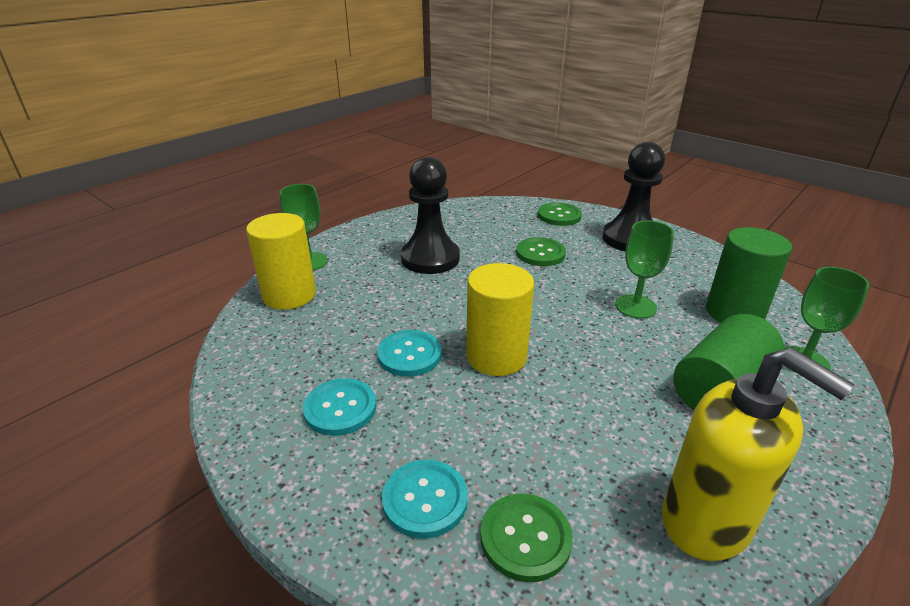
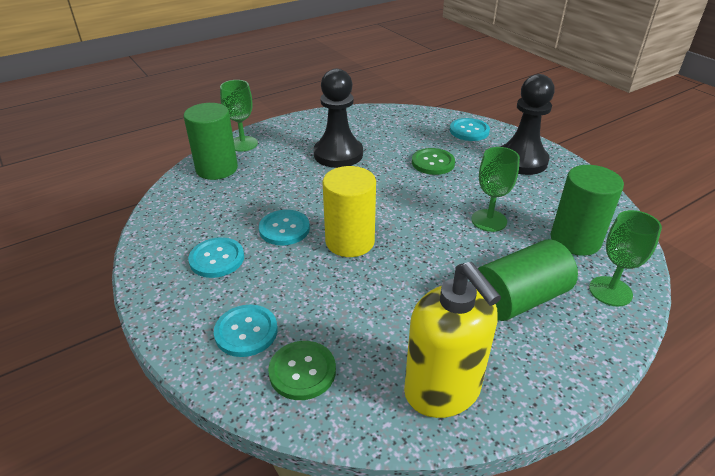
camera: 15 degrees right, 5 degrees up
(289, 295) = (217, 169): yellow cylinder -> green cylinder
(559, 216) = (469, 131): green button -> turquoise button

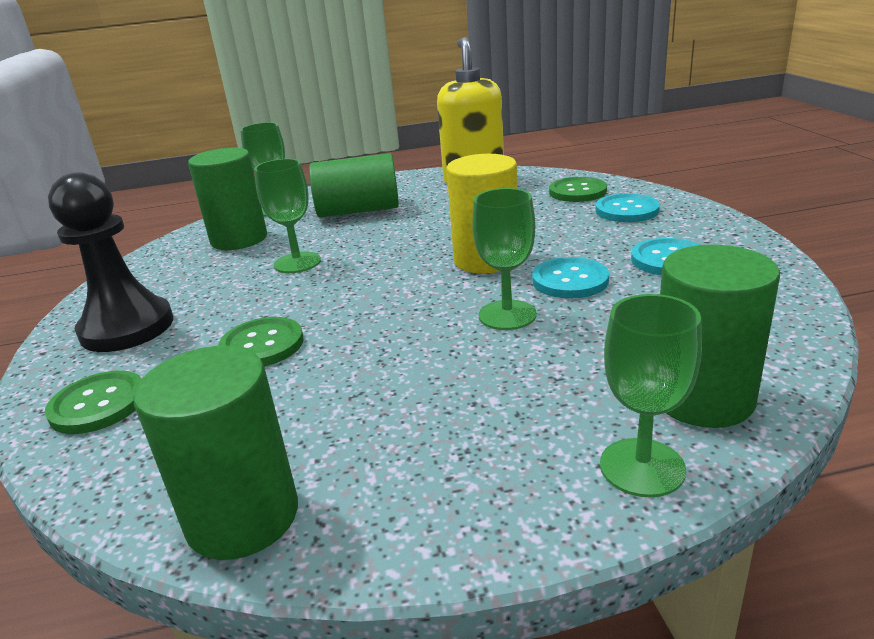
camera: 155 degrees left, 10 degrees down
(315, 197) = (507, 315): none -> green goblet
(338, 154) = (416, 391): black pawn -> none
(366, 115) = (243, 517): none -> green cylinder
(469, 131) = (98, 404): turquoise button -> green button

